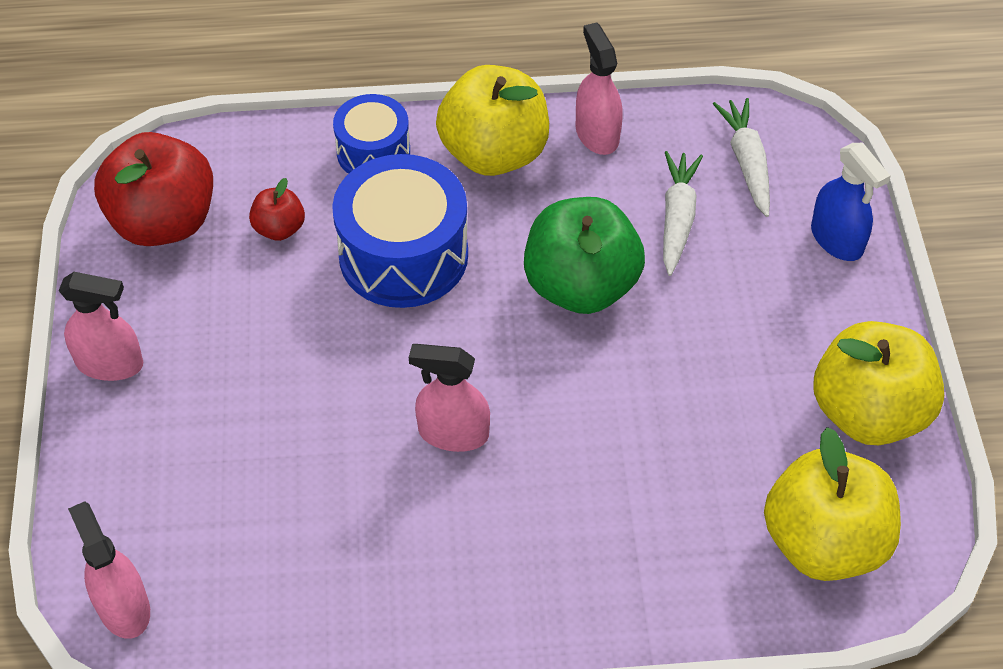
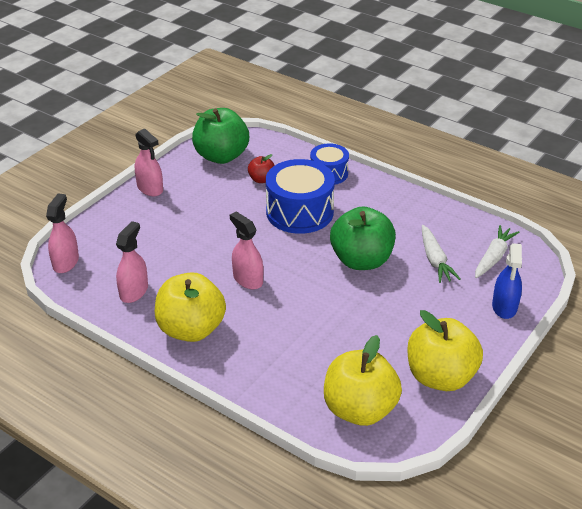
camera: 40 degrees right, 15 degrees down
(164, 222) = (221, 156): red apple -> green apple
(494, 153) = (379, 198): yellow apple -> yellow apple (191, 329)
(597, 134) = (434, 213): pink spray bottle -> pink spray bottle (134, 291)
(677, 218) = (435, 260): white carrot -> white carrot turned 120 degrees clockwise

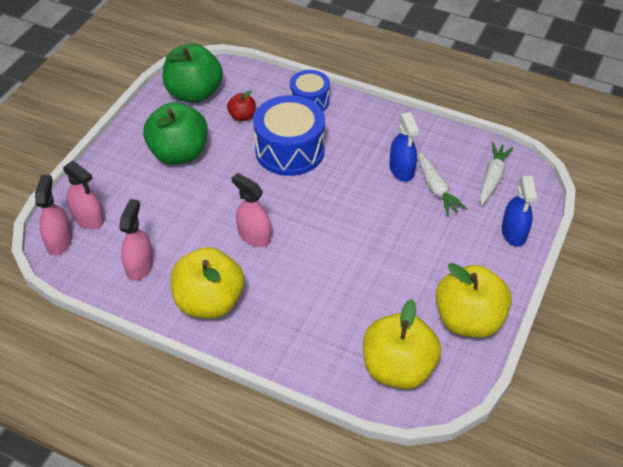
camera: 10 degrees left, 10 degrees up
(150, 188) = (128, 141): pink spray bottle -> pink spray bottle (88, 219)
(361, 260) = (364, 199): green apple -> green apple (179, 153)
(404, 240) = (401, 170): none -> blue spray bottle

